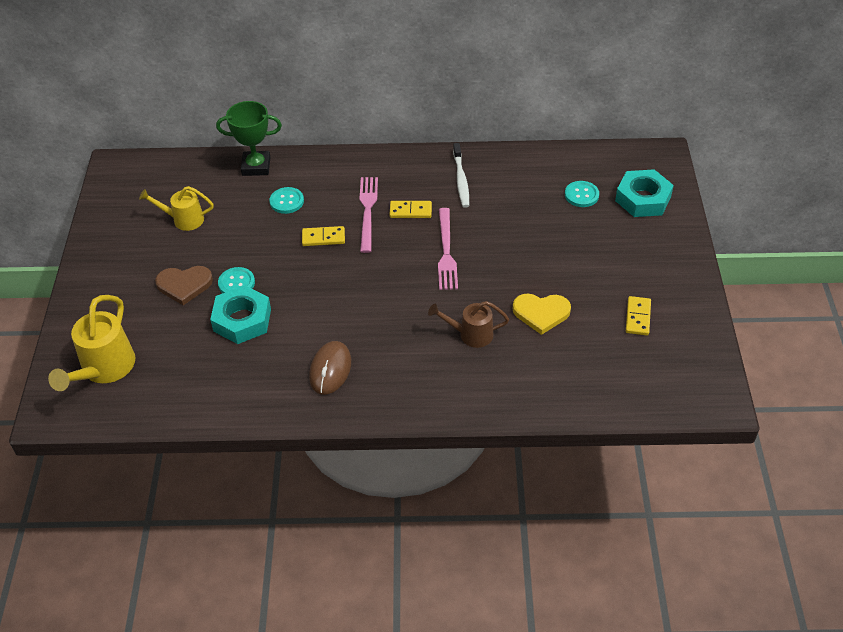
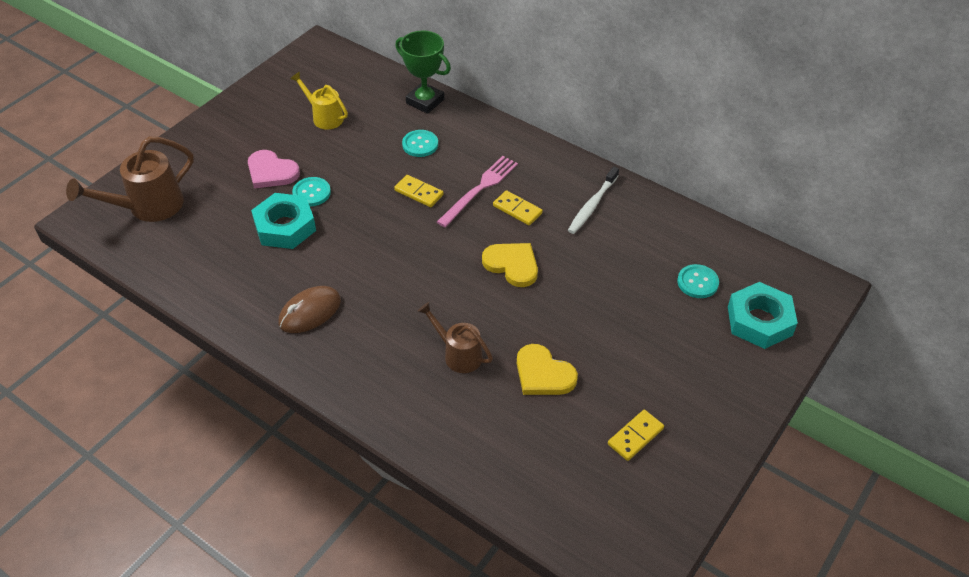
camera: 35 degrees right, 0 degrees up
(104, 369) = (148, 207): yellow watering can -> brown watering can
(184, 285) = (271, 172): brown heart -> pink heart
(446, 252) = (512, 265): pink fork -> yellow heart

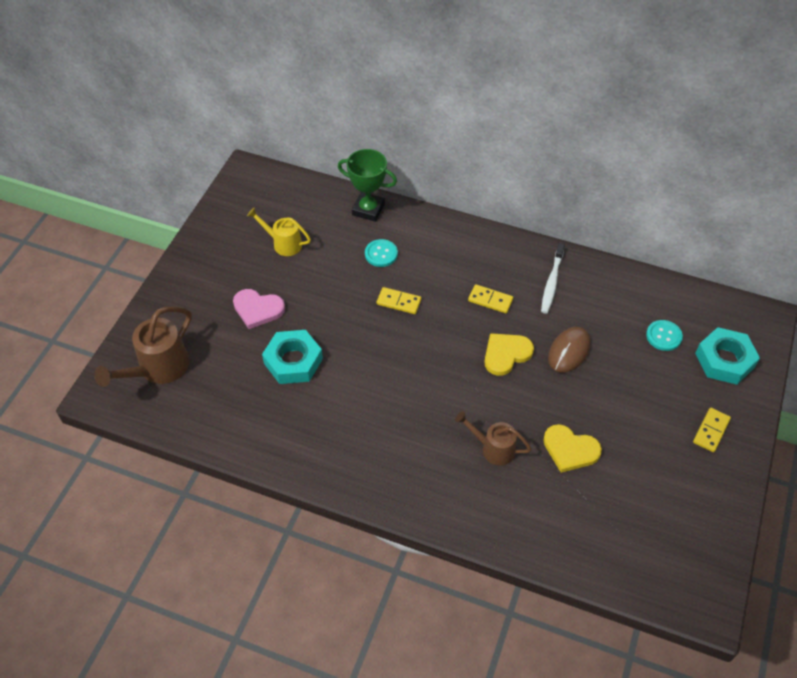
camera: 15 degrees left, 5 degrees up
(310, 312) = (350, 439): brown mouse -> brown mouse (569, 351)
(311, 193) = (303, 322): turquoise button -> none
(479, 189) = (450, 287): pink fork -> none
(512, 265) = (506, 354): yellow heart -> yellow heart turned 60 degrees counterclockwise
(635, 436) = (664, 487): yellow domino -> yellow domino (711, 431)

